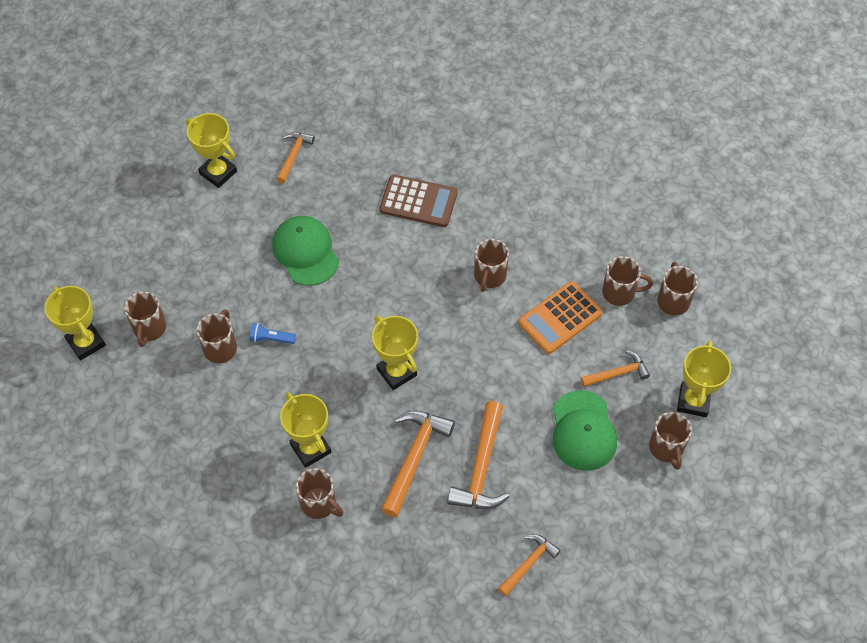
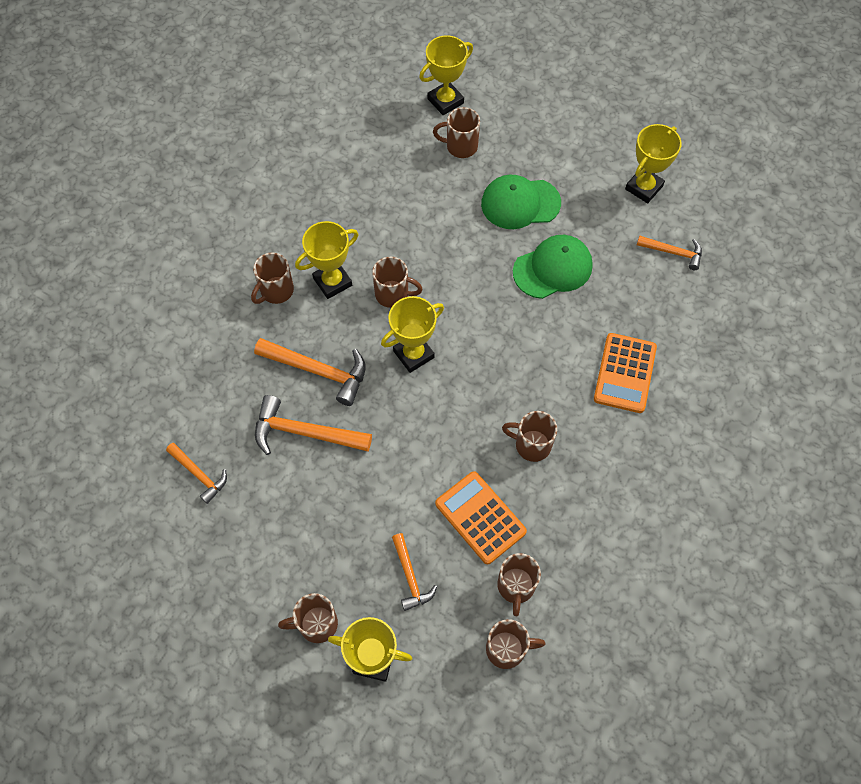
camera: 90 degrees right, 5 degrees up
(221, 348) = (441, 203): brown mug -> brown mug (393, 294)
(271, 339) = (451, 244): blue flashlight -> none
(418, 202) = (624, 373): brown calculator -> orange calculator
(583, 431) = (341, 535): green cap -> green cap (520, 203)

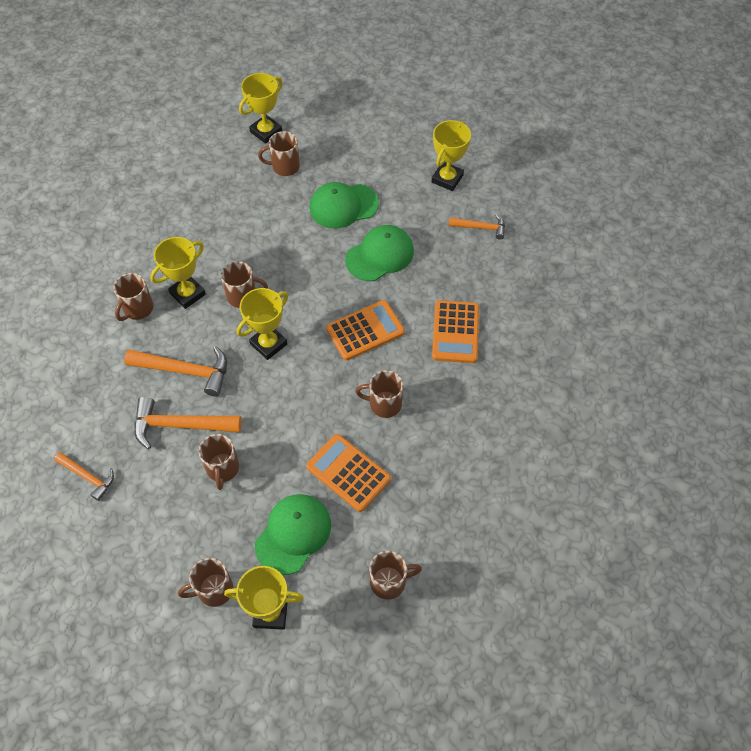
camera: 10 degrees left, 5 degrees down
(410, 577) = (293, 534): orange hammer -> green cap
(516, 586) = (389, 526): brown mug -> brown mug (222, 469)
(523, 356) = (365, 331): none -> orange calculator

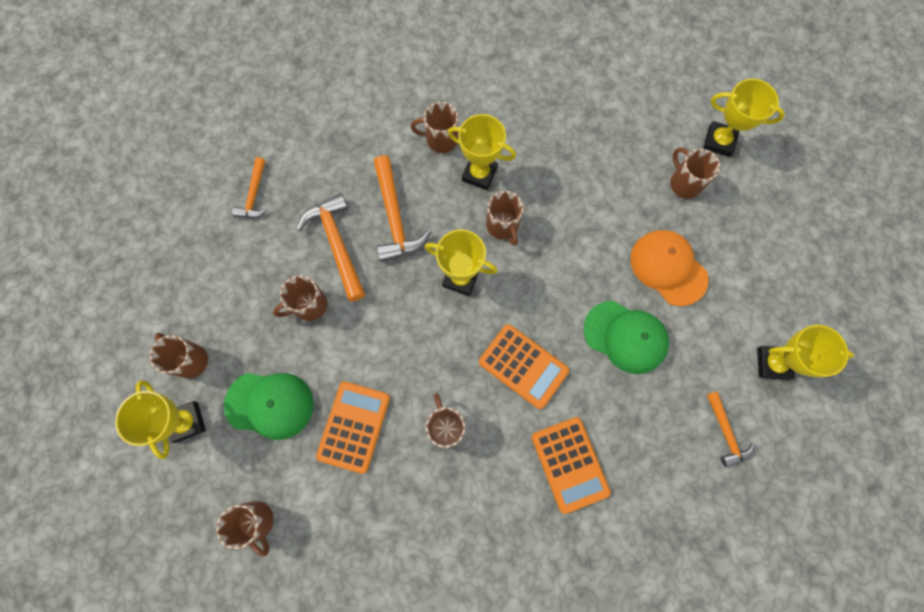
camera: 65 degrees right, 15 degrees up
(343, 206) = (668, 268): green cap -> orange cap
(455, 332) = (569, 464): orange calculator -> orange calculator turned 90 degrees counterclockwise

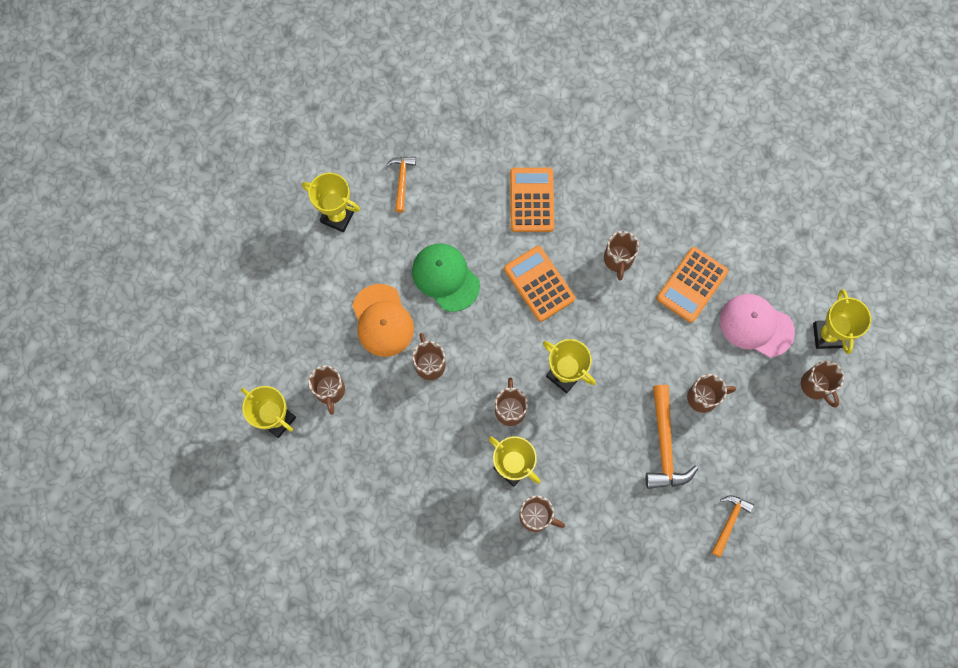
camera: 160 degrees left, 0 degrees up
(256, 522) = (785, 242): brown mug -> brown mug (429, 364)
(270, 404) = (756, 326): green cap -> pink cap
(395, 218) = (604, 452): orange hammer -> none

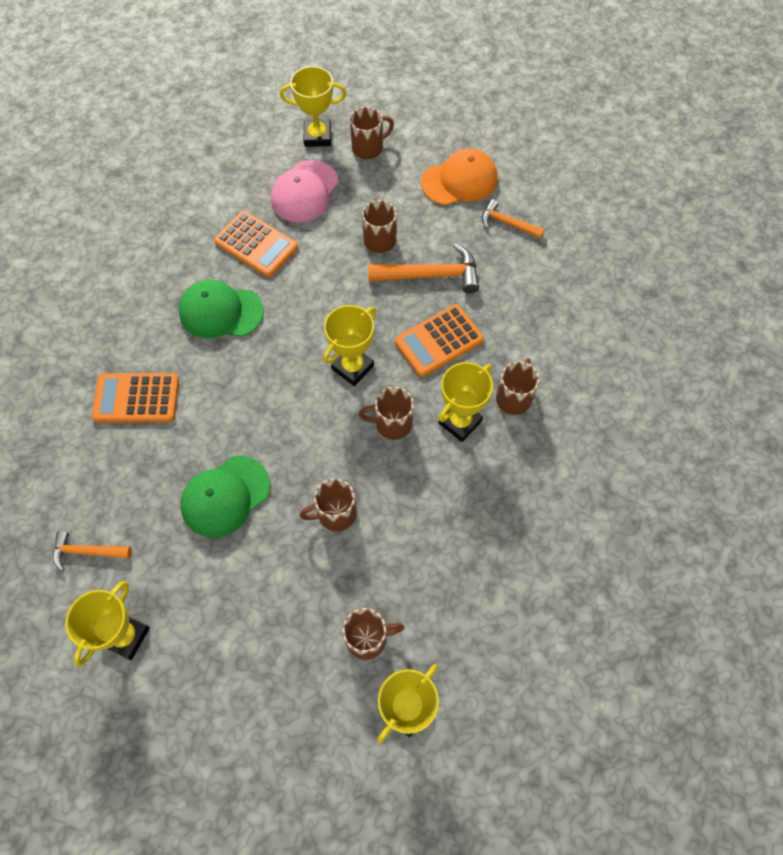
camera: 90 degrees left, 10 degrees down
(382, 321) = (276, 573): orange cap -> orange cap (459, 181)
(539, 284) = (242, 392): orange calculator -> orange calculator (439, 341)
(618, 259) = (221, 311): brown mug -> green cap

